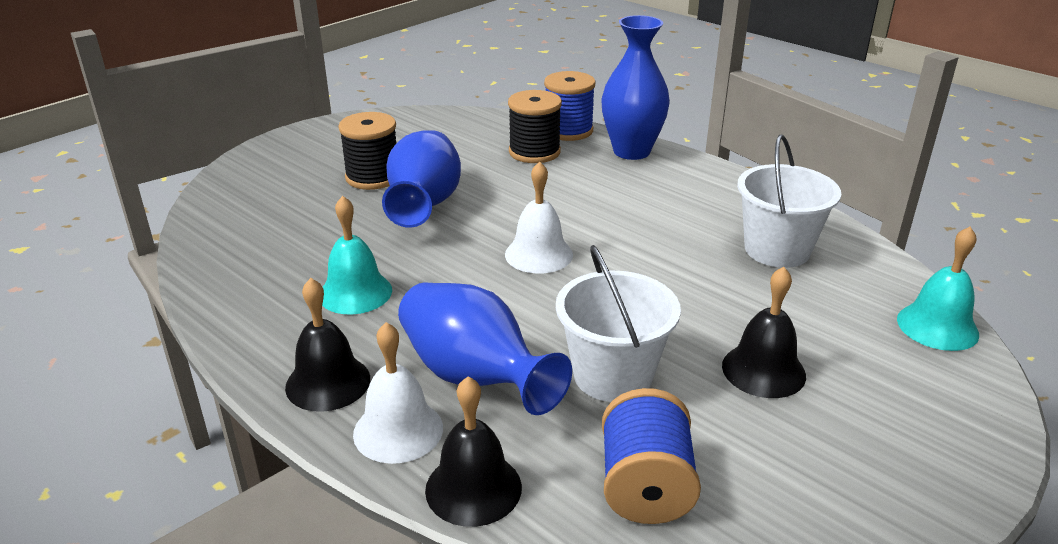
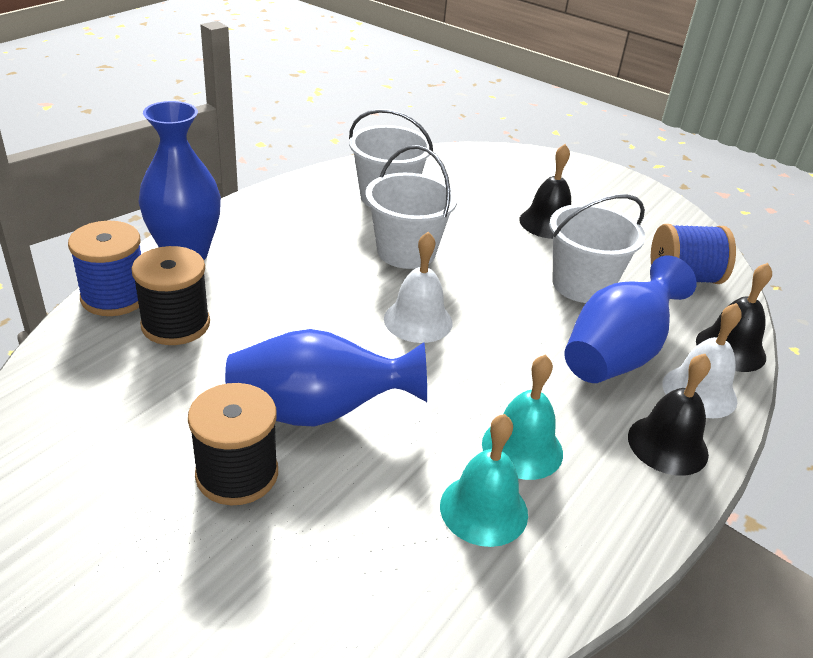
camera: 100 degrees left, 5 degrees up
(661, 255) = (406, 252): none -> white bucket
(937, 326) = (473, 156): turquoise bell -> turquoise bell (484, 509)

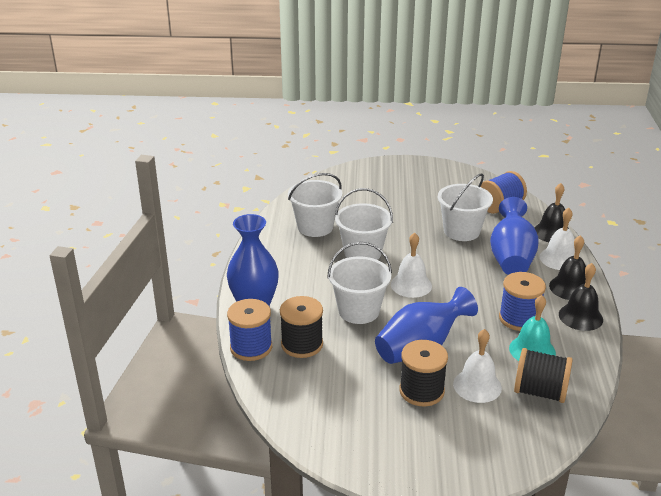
camera: 30 degrees left, 5 degrees down
(303, 319) = (359, 311): none -> white bucket
(327, 515) = (477, 385): none -> white bell
(413, 586) = (540, 392): none -> black spool
(522, 448) = (519, 318): turquoise bell -> blue spool
(547, 223) = (410, 205): black bell -> black bell (580, 317)

